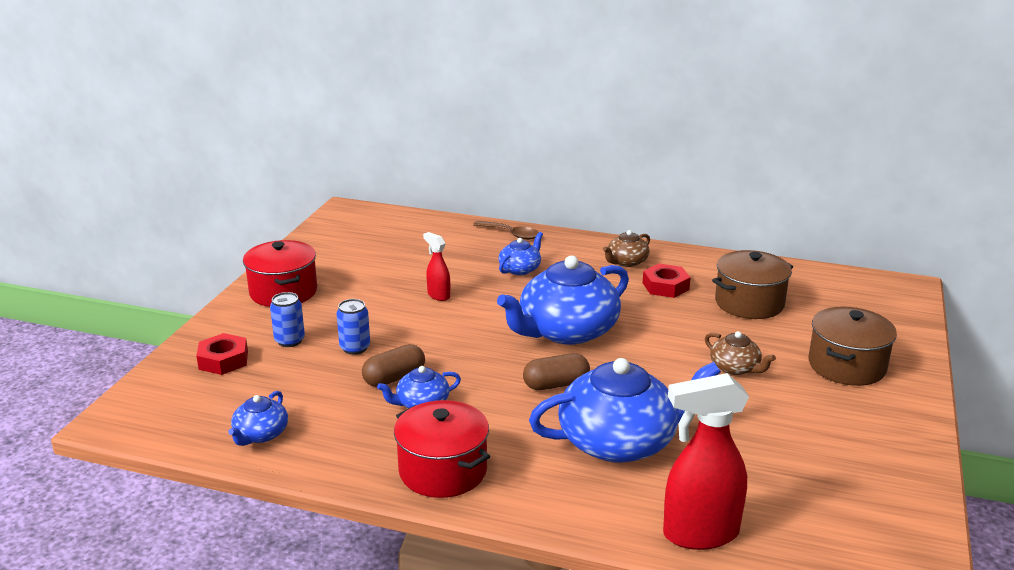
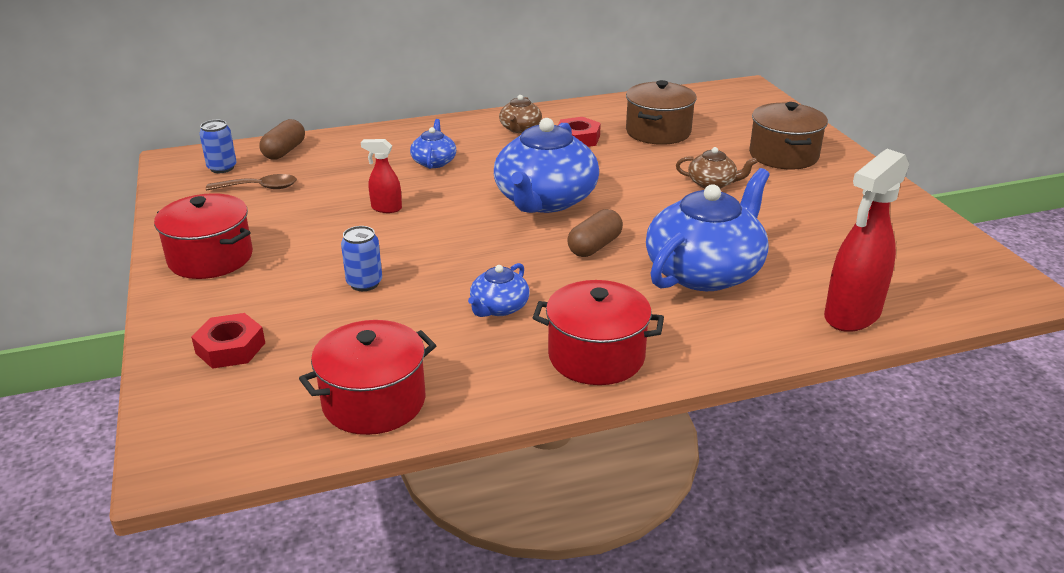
camera: 35 degrees left, 5 degrees up
(260, 434) = (374, 401): blue teapot -> red pot
(289, 341) = (283, 302): blue can -> blue can (222, 168)
(394, 378) = (442, 295): brown capsule -> brown capsule (284, 151)
(511, 234) = (385, 135): brown spoon -> brown spoon (259, 188)

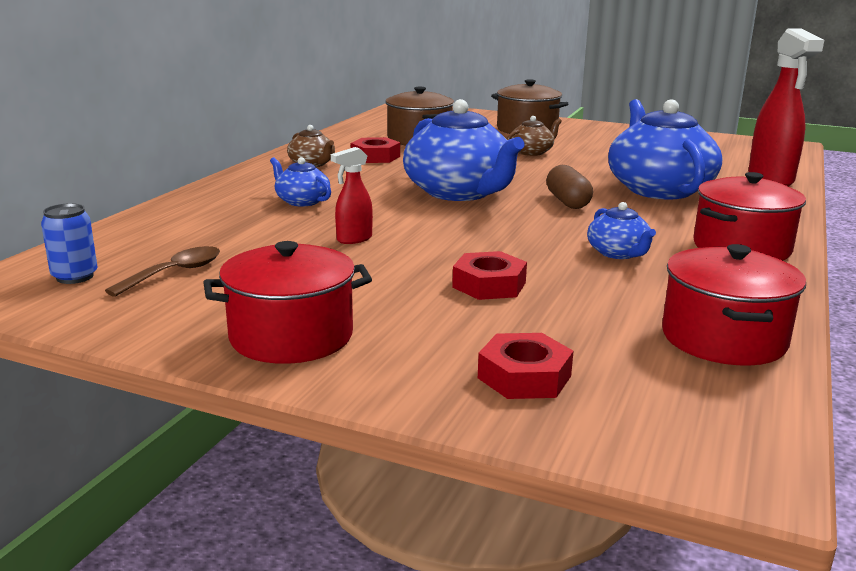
camera: 50 degrees left, 10 degrees down
(284, 151) = (117, 242): brown capsule -> none
(364, 283) = (489, 285): blue can -> red nut

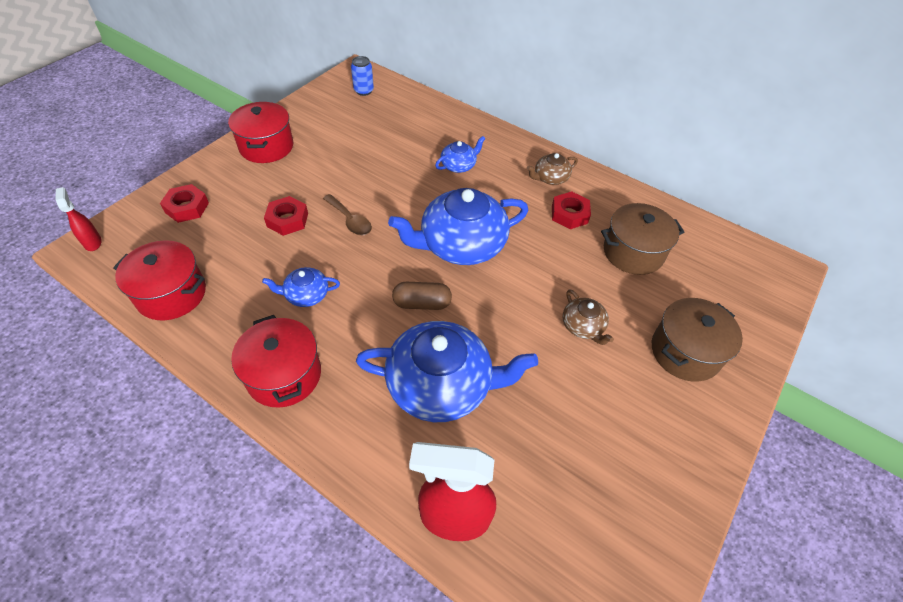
camera: 100 degrees right, 30 degrees up
(174, 273) = (355, 117): brown spoon -> brown spoon (350, 220)
(354, 239) = (379, 179): red spray bottle -> red spray bottle (93, 242)

